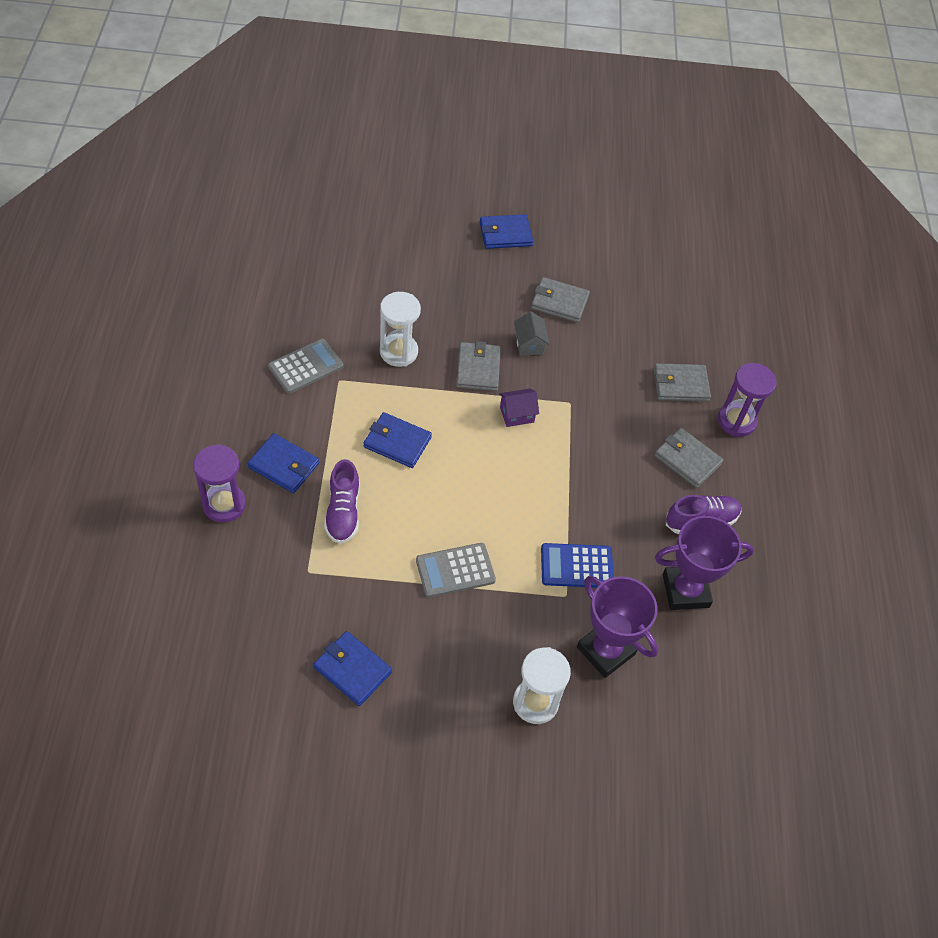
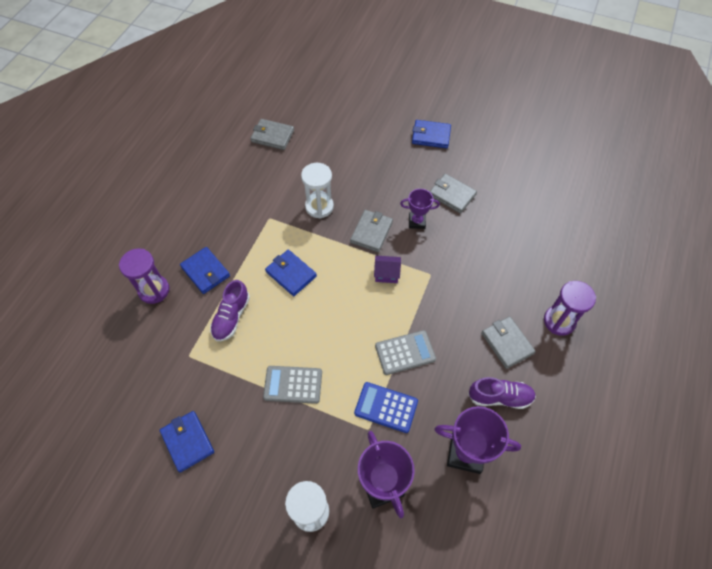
camera: 25 degrees right, 5 degrees up
(306, 367) = (251, 203): grey calculator -> grey calculator (405, 352)
(529, 344) = (417, 222): grey house -> purple trophy
(680, 385) = (523, 280): grey wallet -> grey wallet (272, 136)

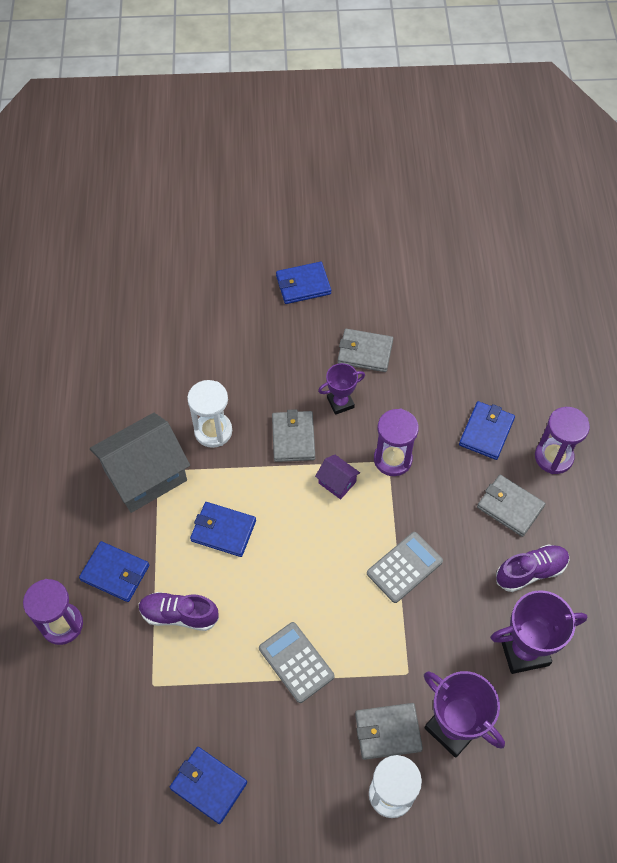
camera: 25 degrees left, 0 degrees up
(231, 317) = (179, 615): purple shoe -> purple shoe turned 105 degrees clockwise
(259, 217) = (145, 475): none -> grey house
(272, 136) = (103, 360): grey wallet -> grey wallet (388, 732)
(293, 384) = (296, 662): grey calculator -> grey calculator turned 75 degrees clockwise
(386, 274) = (337, 482): purple house -> purple house turned 60 degrees clockwise
(386, 407) = (414, 639): blue calculator -> none
(435, 274) = (392, 459): none -> purple hourglass
(515, 283) = (486, 432): none -> blue wallet

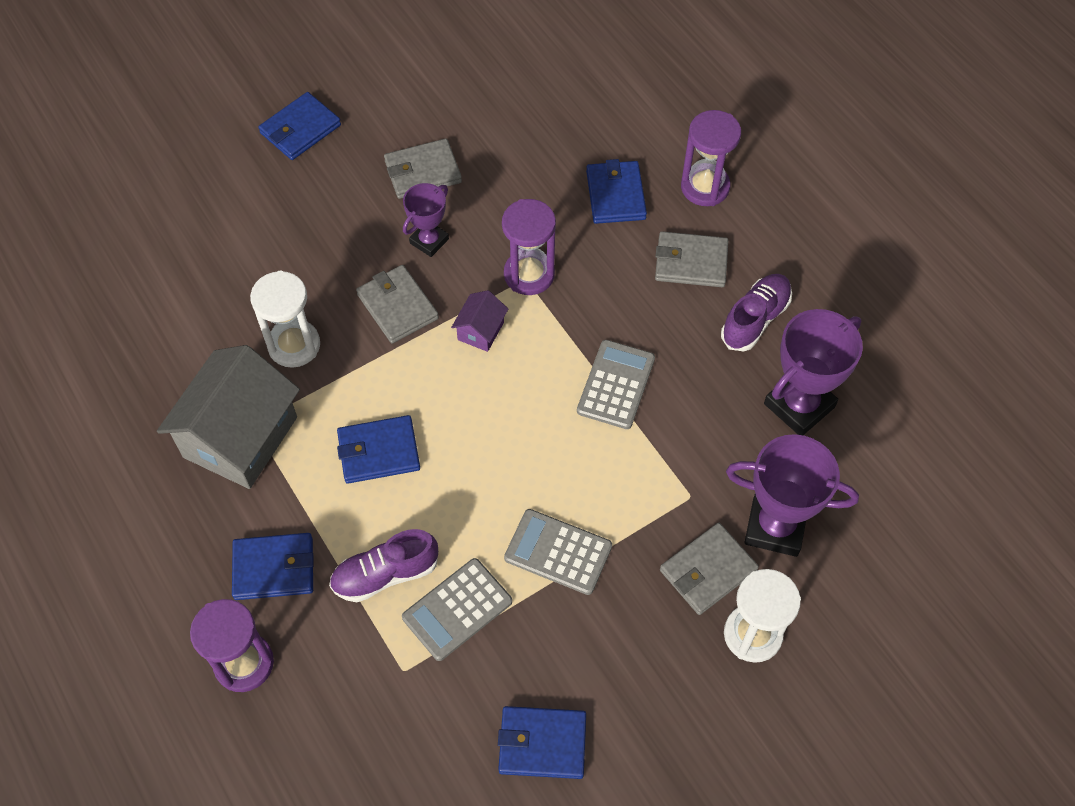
camera: 30 degrees left, 0 degrees up
(209, 664) = (457, 609): none -> grey calculator
(337, 482) = (480, 331): purple house -> purple house turned 75 degrees counterclockwise

